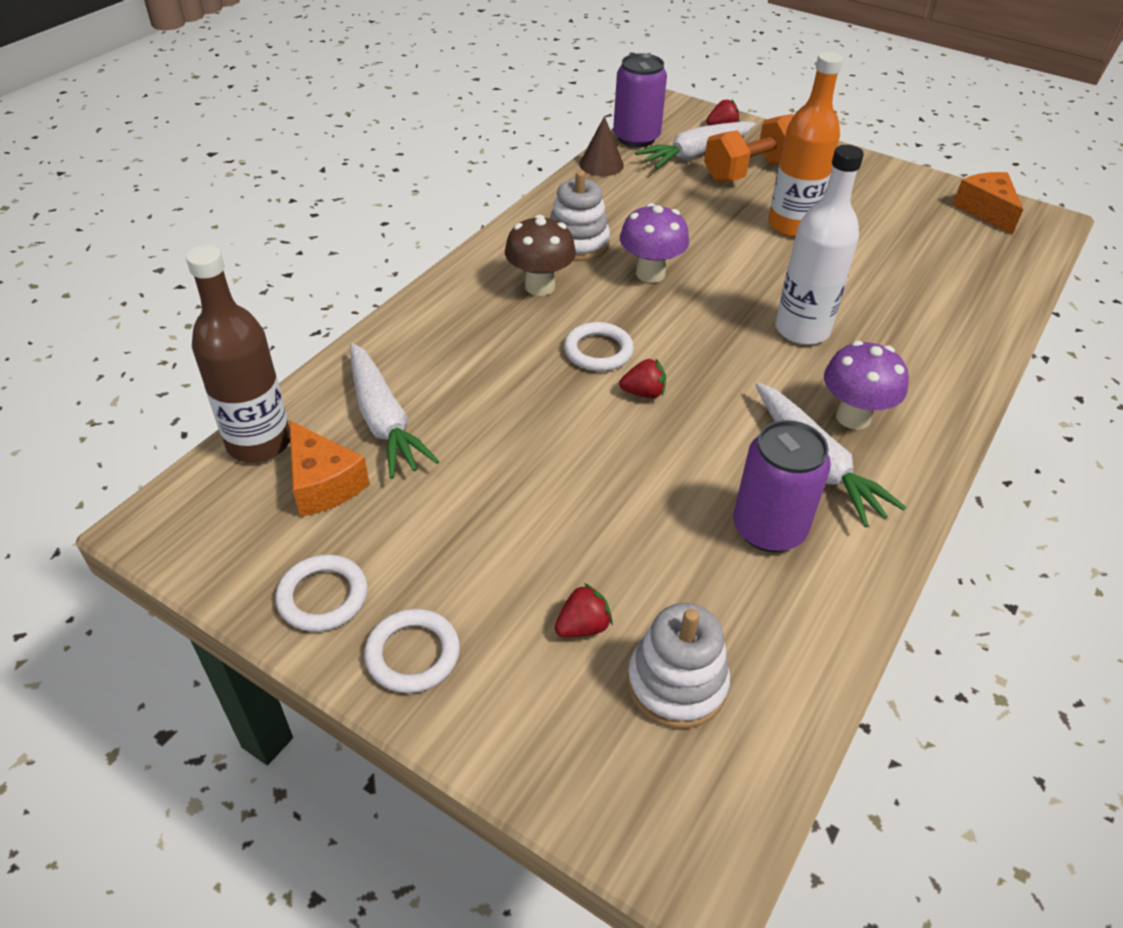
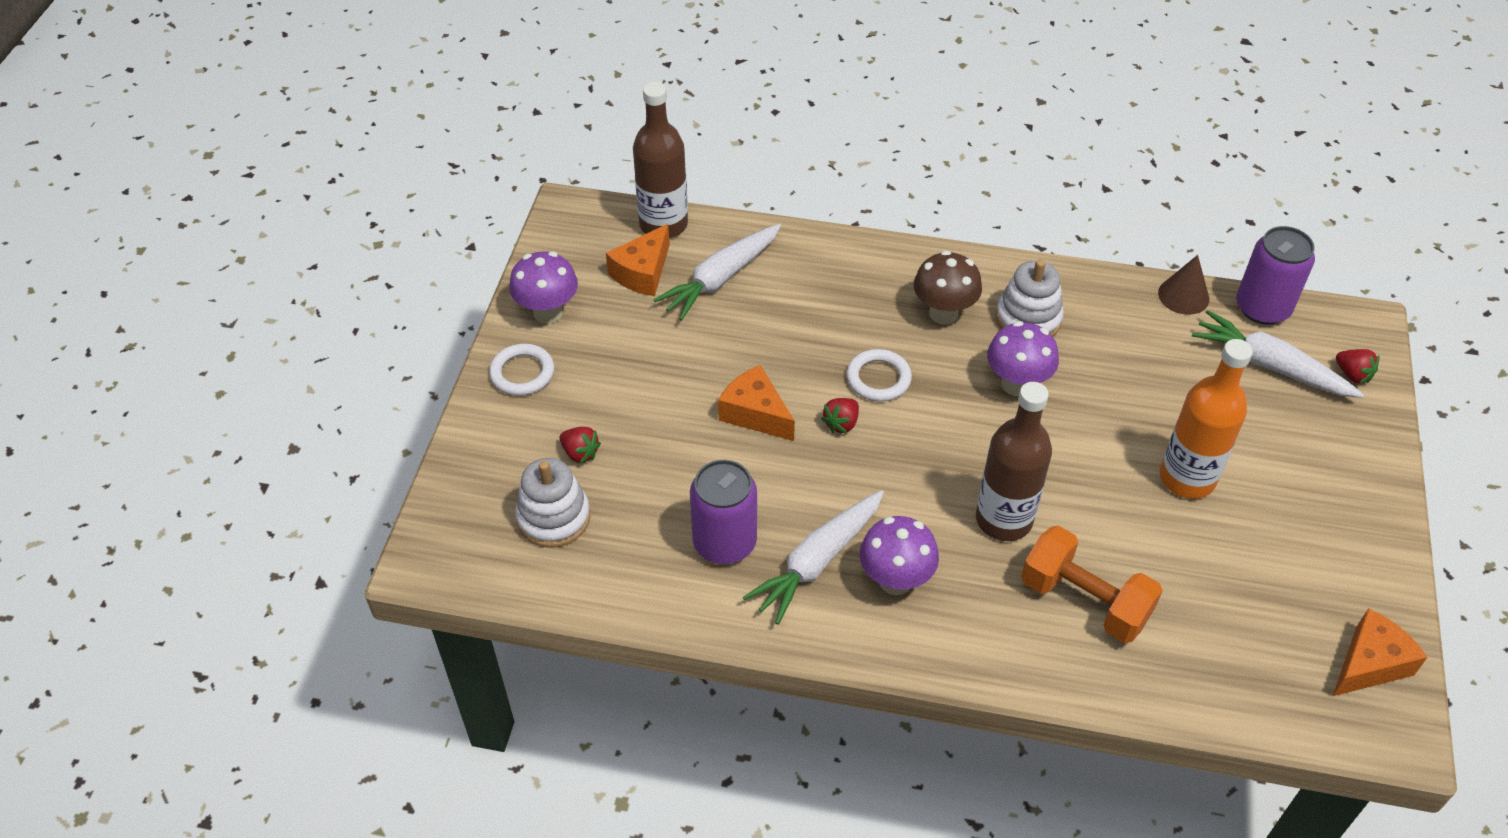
camera: 70 degrees right, 5 degrees up
(323, 596) = (548, 312): white ring -> purple mushroom
(598, 451) = (755, 413): none -> orange cheese
(643, 393) = (841, 423): red strawberry -> red strawberry turned 60 degrees clockwise
(750, 172) = (1272, 421): orange dumbbell -> orange dumbbell (1084, 601)
(802, 330) = (1003, 519): white bottle -> brown bottle

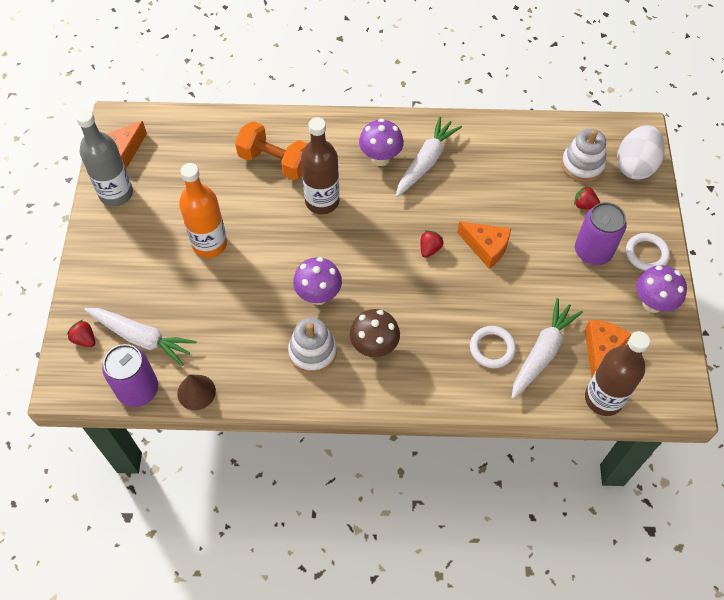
camera: 170 degrees right, 10 degrees up
(468, 503) = (635, 165): none -> white egg
(724, 542) = (480, 165): purple can -> purple can (593, 251)
(878, 378) = (412, 285): white ring -> white ring (492, 348)
(1361, 584) = (116, 194): none -> grey bottle

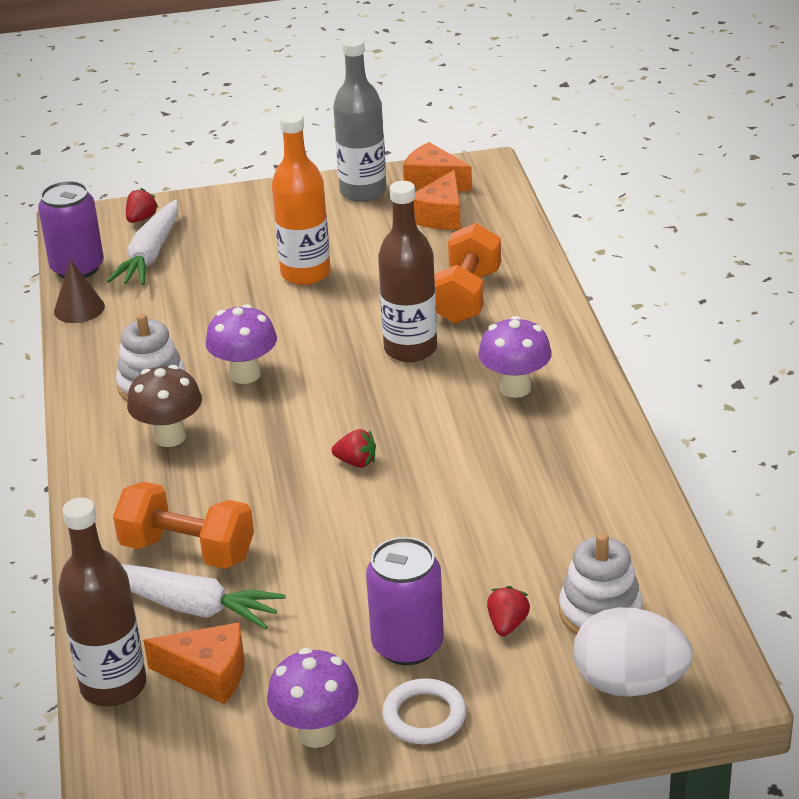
camera: 80 degrees right, 25 degrees down
(426, 162) = (527, 433): white carrot -> none
(486, 247) = (377, 520): orange cheese -> orange cheese (440, 216)
(492, 348) = (187, 550): white ring -> orange dumbbell

